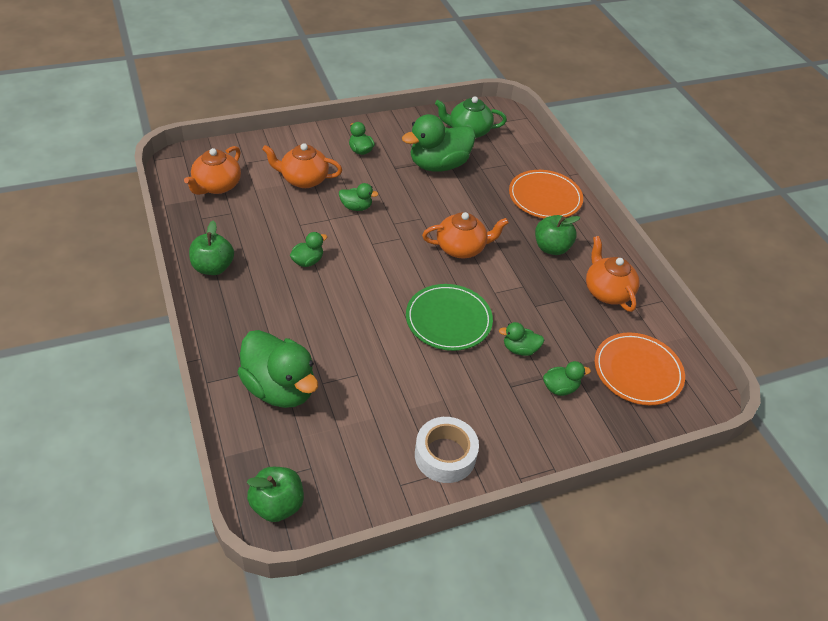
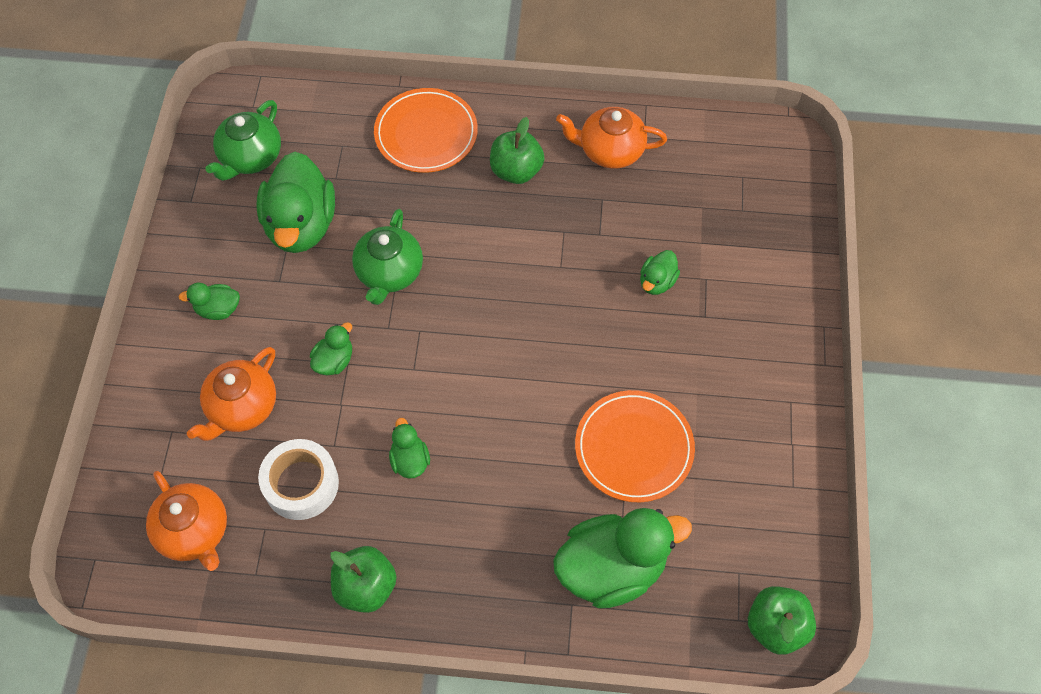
camera: 60 degrees left, 15 degrees up
(432, 212) = (389, 273): none -> green teapot
(445, 455) = (771, 425): white tape -> white tape (301, 484)
(448, 320) = (582, 336): green plate -> none
(461, 248) = (471, 268): orange teapot -> none
(560, 388) = (726, 269): green duck -> none
(637, 371) = (732, 183): orange plate -> orange plate (634, 448)

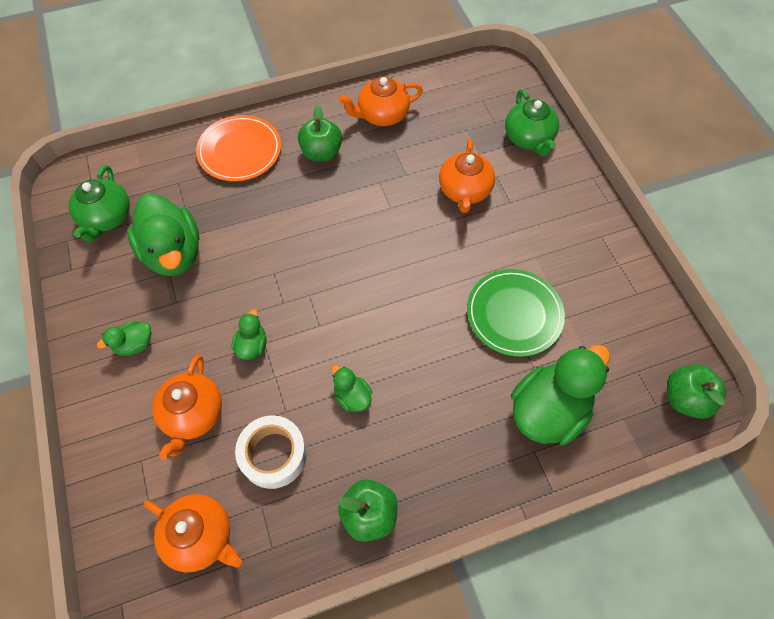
camera: 25 degrees left, 0 degrees up
(389, 273) = (263, 261): green teapot -> green teapot (529, 138)
(634, 448) = (514, 314): orange plate -> green plate
(657, 282) = (464, 191): green duck -> orange teapot

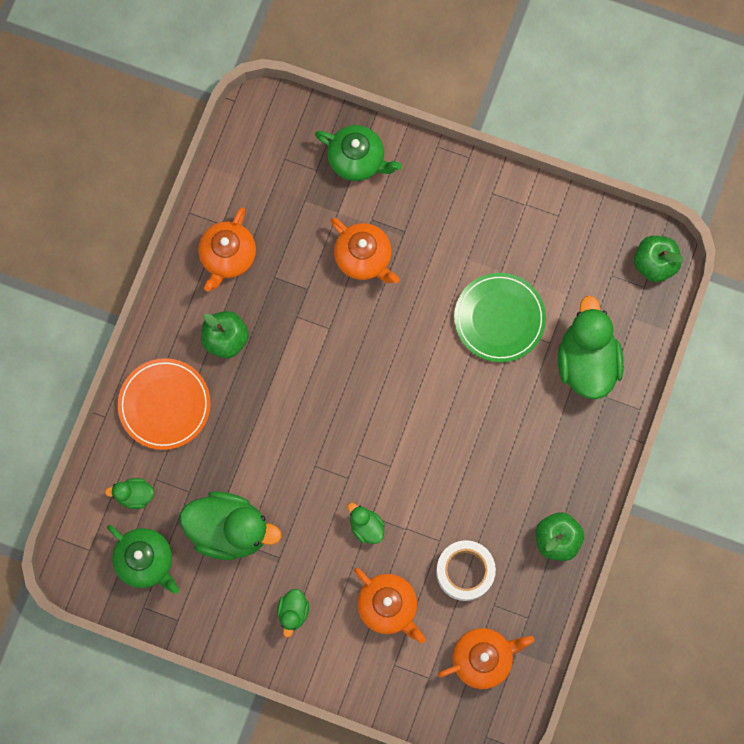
camera: 50 degrees left, 15 degrees up
(352, 396) = (466, 486): green duck -> green duck (134, 495)

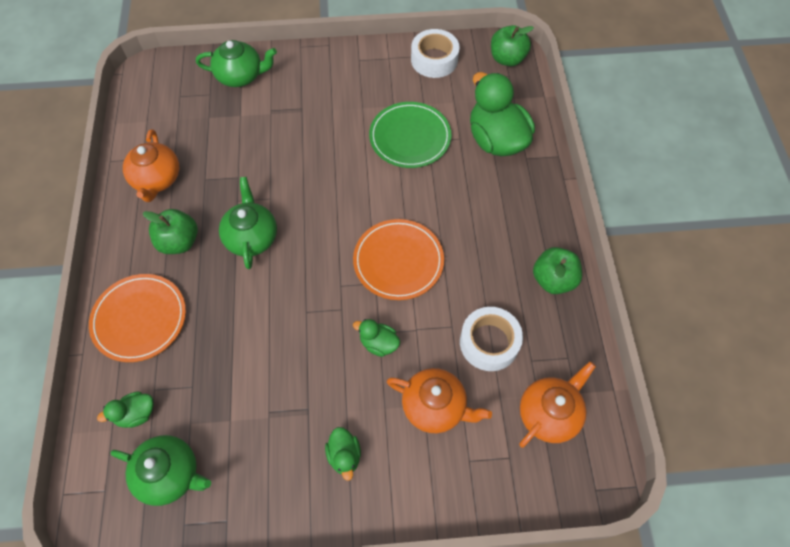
camera: 25 degrees left, 15 degrees down
(229, 529) = (247, 404): green duck -> none
(295, 364) = (251, 237): none -> green teapot
(364, 258) = (276, 137): orange teapot -> none
(422, 453) = (398, 261): none -> orange plate
(574, 229) = (434, 60): none -> white tape

